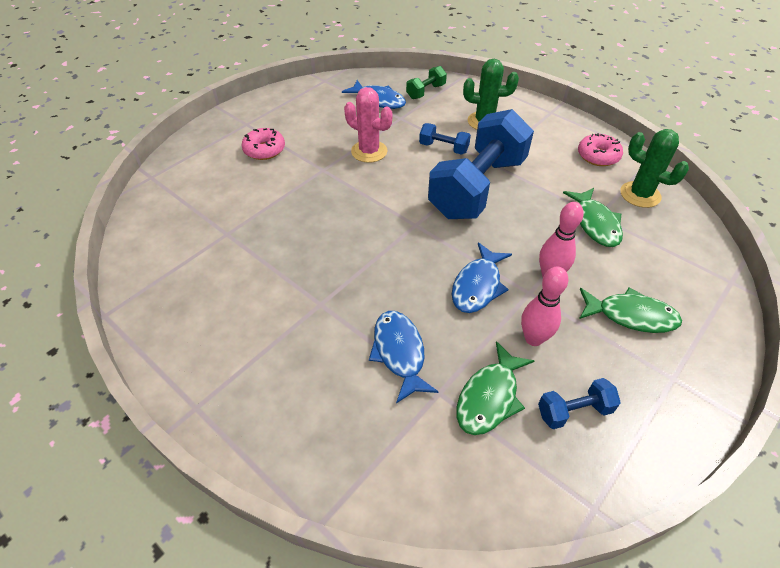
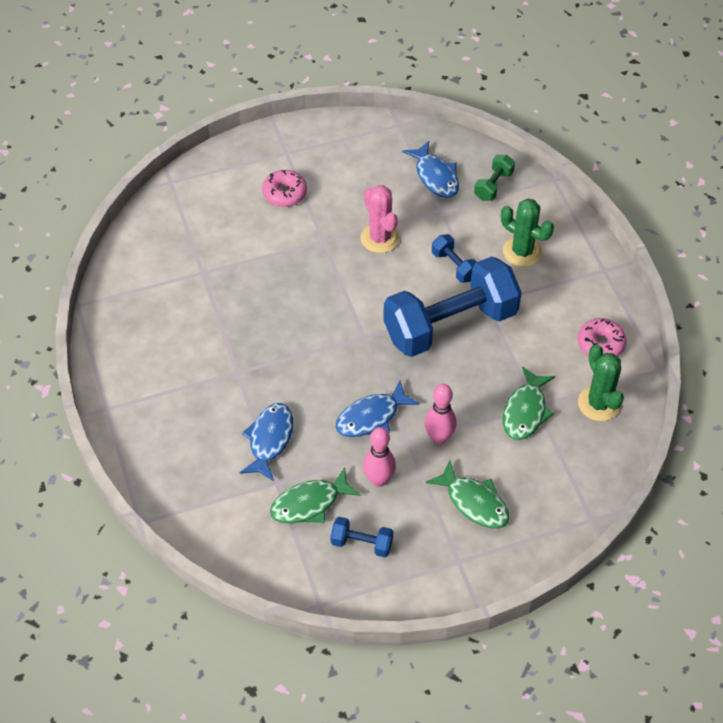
camera: 30 degrees right, 5 degrees up
(426, 92) = (493, 185): green dumbbell -> green dumbbell turned 45 degrees counterclockwise

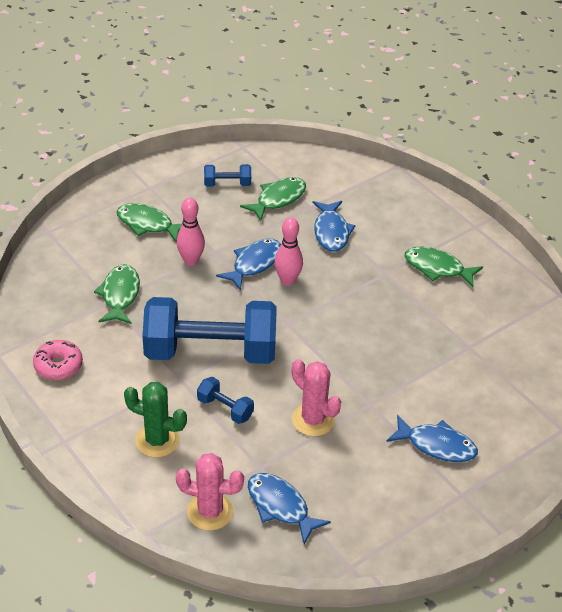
camera: 160 degrees right, 10 degrees down
(180, 365) = (437, 268): none -> green fish
(285, 193) = (436, 445): pink donut -> blue fish
(379, 480) = (230, 223): pink bowling pin -> pink bowling pin (287, 280)
(450, 325) = (210, 351): blue dumbbell -> blue dumbbell turned 45 degrees clockwise
(493, 185) = (210, 511): green dumbbell -> pink cactus
(599, 403) = (53, 314): green cactus -> none

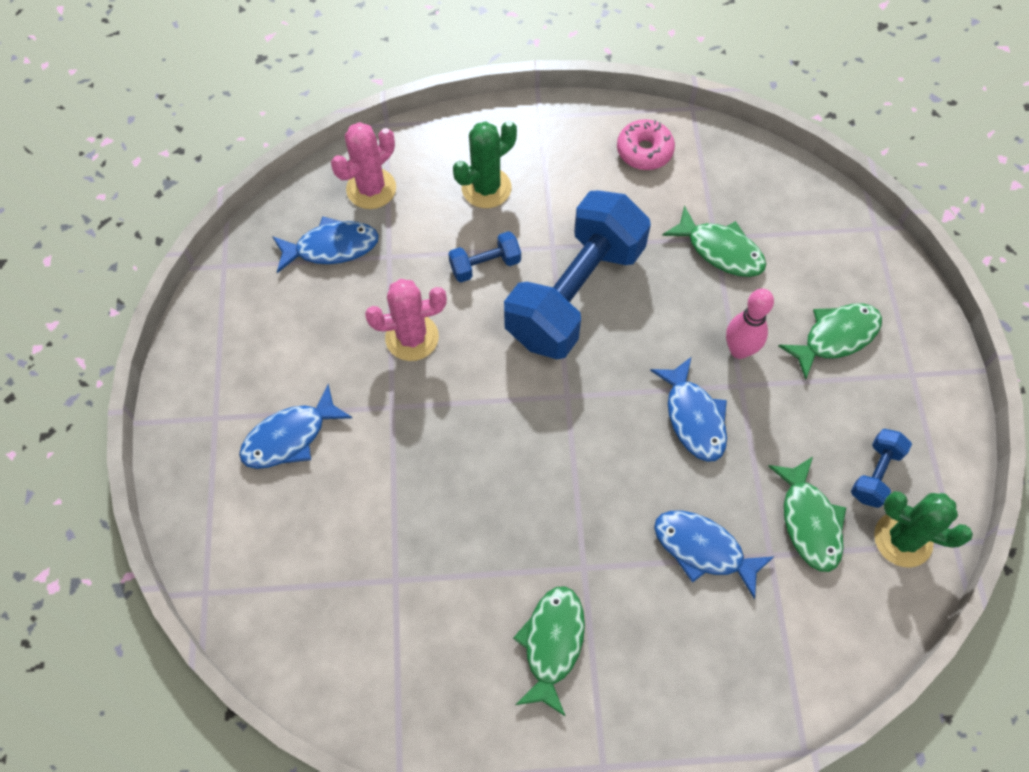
camera: 125 degrees right, 20 degrees up
(257, 164) = (903, 539): none -> green cactus
(287, 280) = (640, 438): pink bowling pin -> none
(437, 268) = (552, 644): green fish -> green fish turned 45 degrees counterclockwise

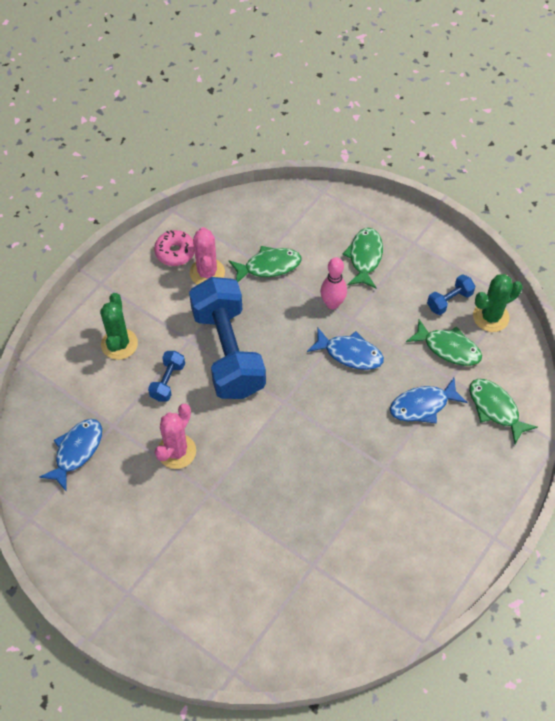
camera: 50 degrees left, 5 degrees down
(290, 437) = (178, 560): blue fish -> none
(371, 189) = (58, 402): pink cactus -> pink cactus (207, 273)
(552, 644) = (412, 513): green fish -> green fish (495, 409)
(875, 474) = (449, 301): blue dumbbell -> blue dumbbell turned 75 degrees clockwise

